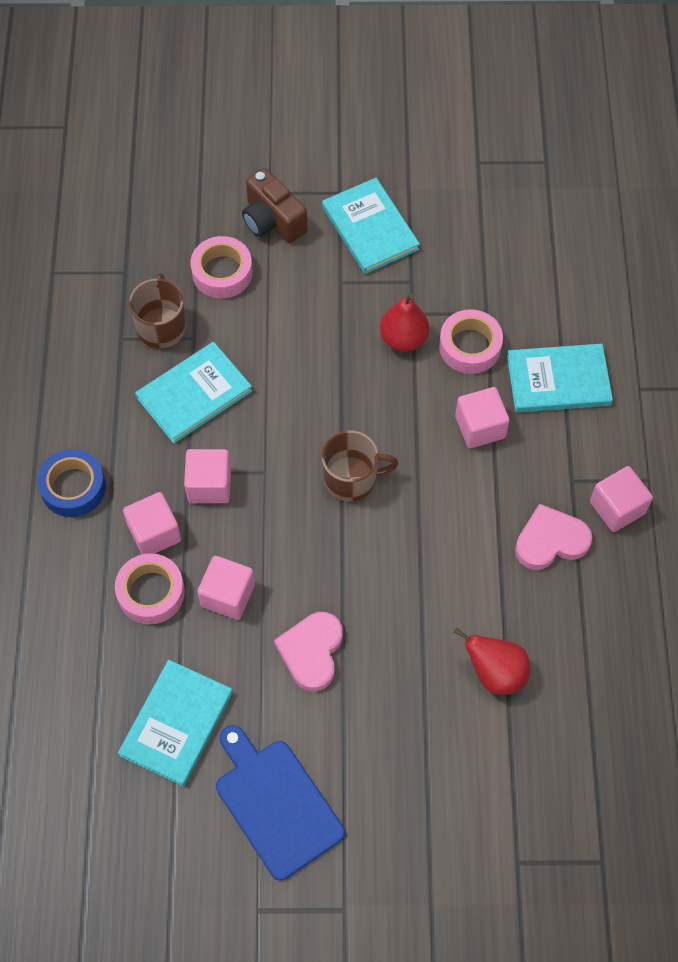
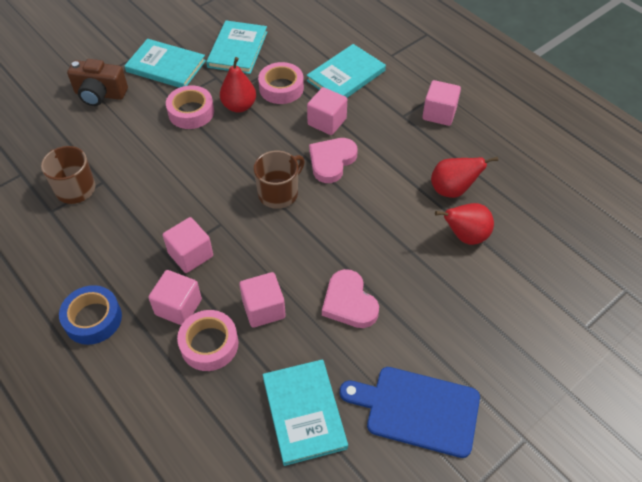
camera: 40 degrees left, 10 degrees down
(194, 394) = (132, 211): turquoise book -> turquoise book (237, 49)
(222, 272) = (91, 137): pink tape -> pink tape (191, 112)
(536, 611) = (452, 190): none -> red pear
(550, 541) = (422, 151): pink heart -> pink heart (331, 161)

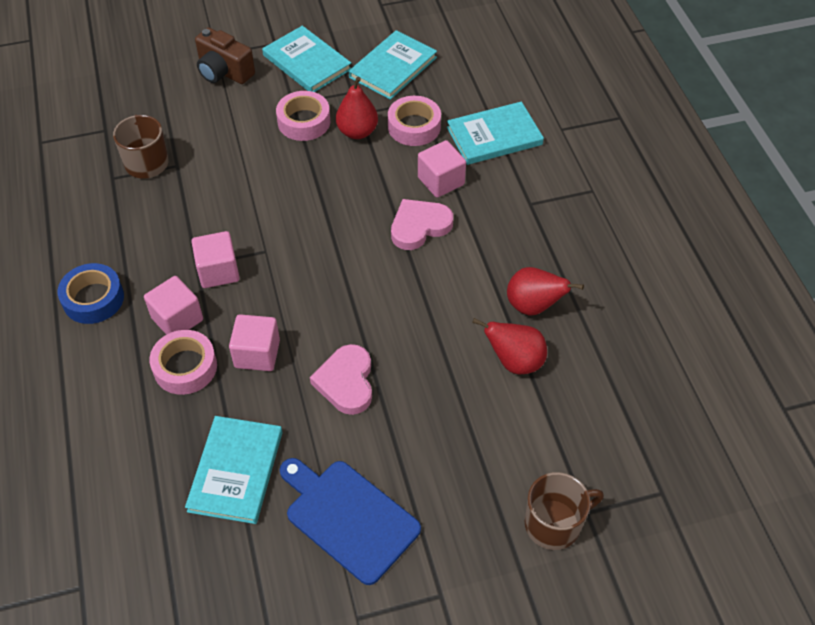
camera: 25 degrees right, 0 degrees up
(279, 193) = (343, 240): brown mug -> brown mug (554, 524)
(439, 113) = (574, 215): pink cube -> none

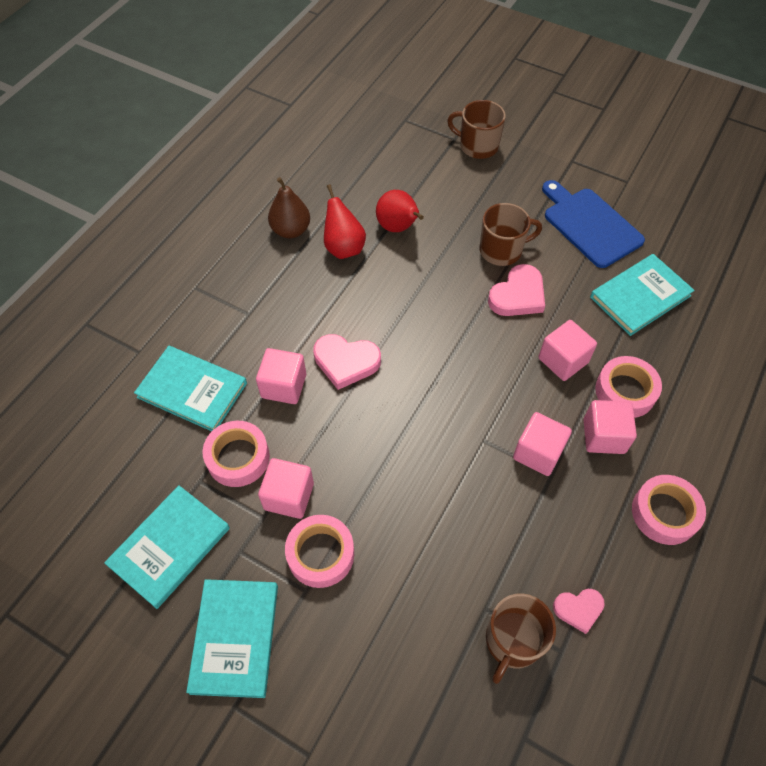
camera: 135 degrees left, 5 degrees up
(93, 299) = (664, 513): blue tape -> pink tape
(116, 204) = (578, 609): none -> pink heart
(224, 72) = (328, 711): brown camera -> none
(348, 517) = (589, 225): blue cutting board -> blue cutting board turned 150 degrees clockwise
(357, 132) = (289, 496): red pear -> pink cube
(393, 67) = (170, 547): turquoise book -> turquoise book turned 45 degrees counterclockwise
(403, 415) = (502, 250): none -> brown mug
(593, 286) = (291, 230): none -> brown pear

